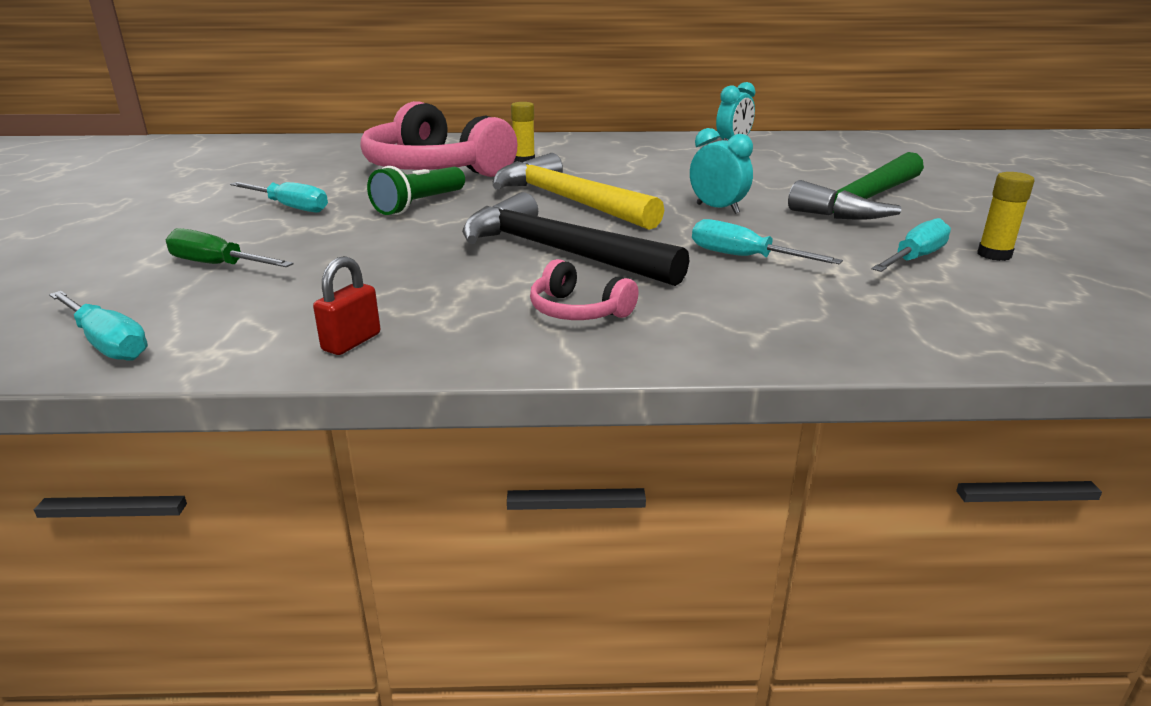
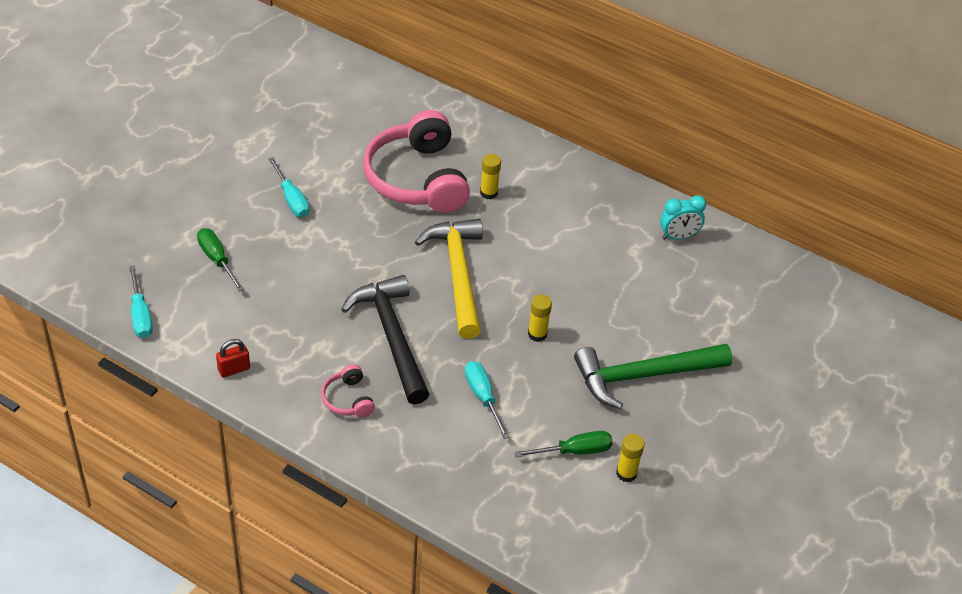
camera: 30 degrees right, 20 degrees up
(419, 205) = (366, 234): green flashlight -> none
(717, 209) = (537, 334): turquoise clock -> yellow glue stick
(914, 259) = (574, 451): turquoise screwdriver -> green screwdriver

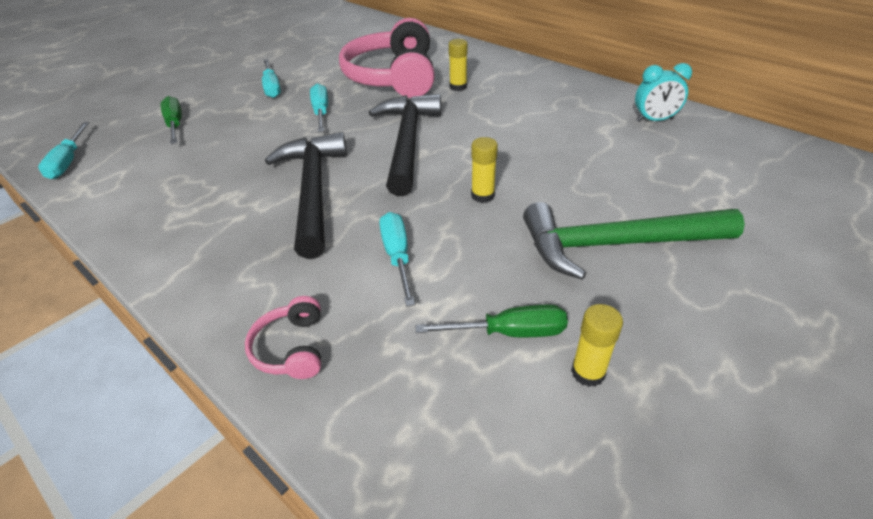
camera: 15 degrees right, 5 degrees down
(234, 369) = (122, 212): red padlock -> none
(348, 399) = (230, 248): pink headphones -> pink headphones (292, 348)
(360, 236) = (321, 112): none -> turquoise screwdriver
(458, 275) = (407, 142): yellow hammer -> black hammer

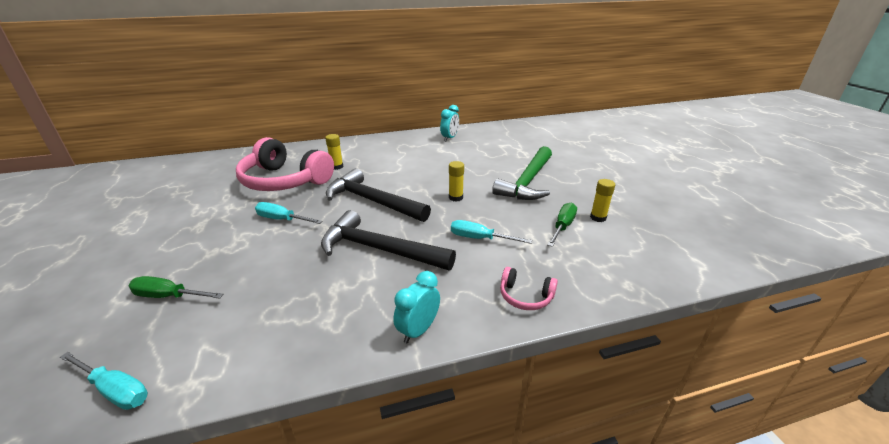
camera: 60 degrees left, 10 degrees down
(186, 279) = (418, 330): none -> turquoise clock
(272, 87) = (201, 230): turquoise screwdriver -> none

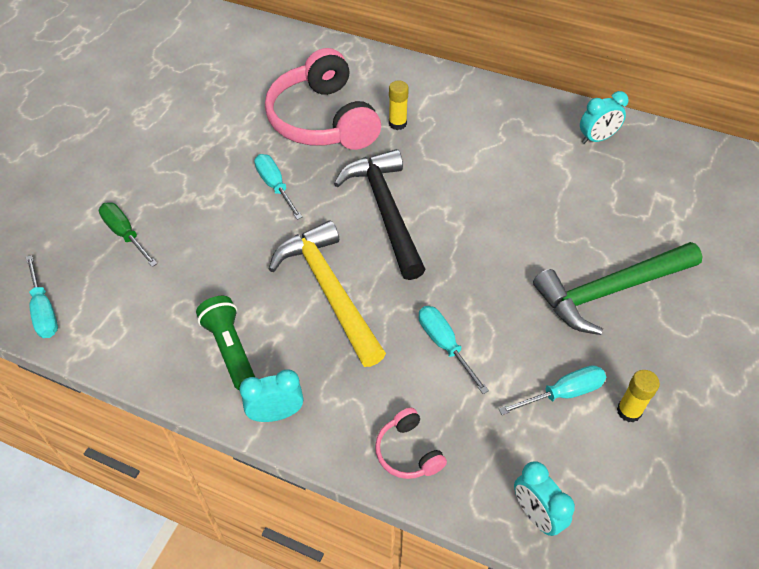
camera: 40 degrees right, 20 degrees up
(339, 315) = (230, 349): none -> green flashlight
(379, 249) = (329, 291): black hammer -> yellow hammer
(455, 197) = (484, 262): yellow glue stick -> none
(562, 226) = (563, 393): green screwdriver -> turquoise screwdriver
(624, 281) = (536, 515): none -> turquoise clock

